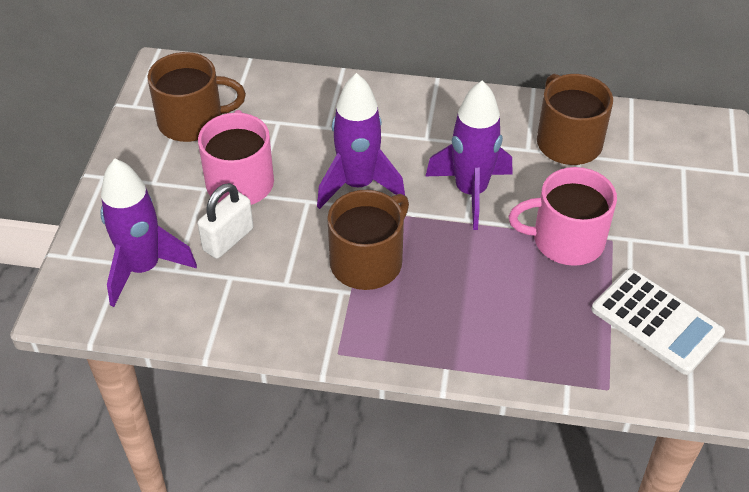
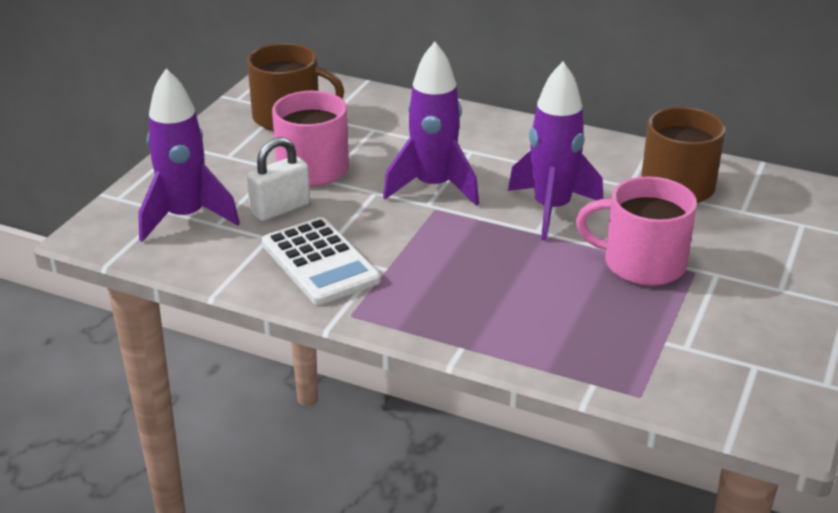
camera: 15 degrees right, 15 degrees down
(367, 261) = (416, 247): brown mug -> none
(656, 322) = (719, 348): white calculator -> white calculator (320, 262)

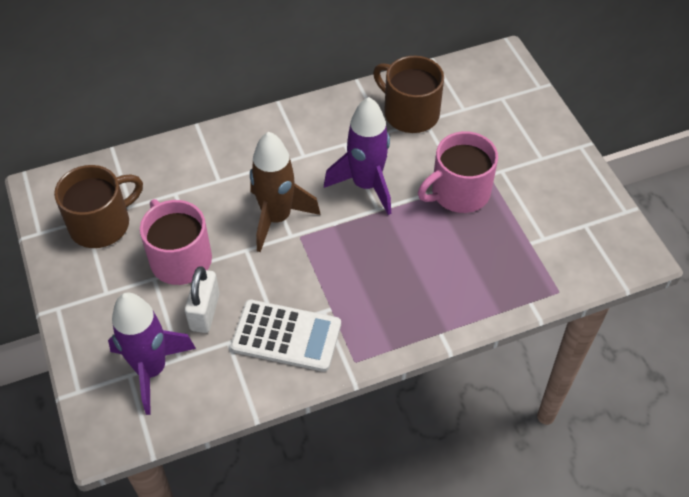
camera: 45 degrees left, 20 degrees up
(433, 187) = (277, 218): purple rocket -> brown rocket

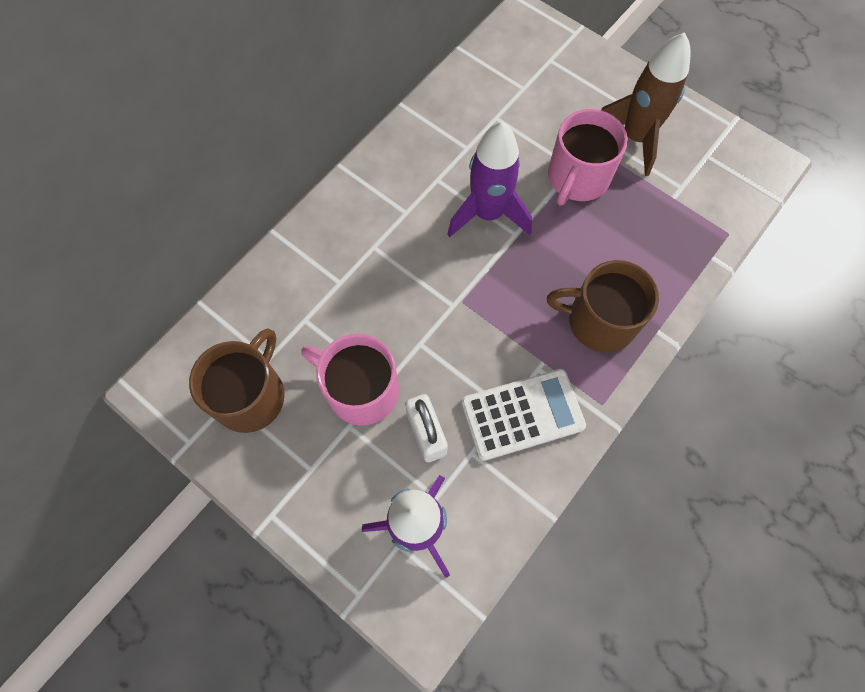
camera: 30 degrees left, 15 degrees up
(277, 218) = (427, 293): brown rocket -> brown rocket (635, 138)
(410, 113) = (477, 116): brown mug -> brown mug (599, 320)

